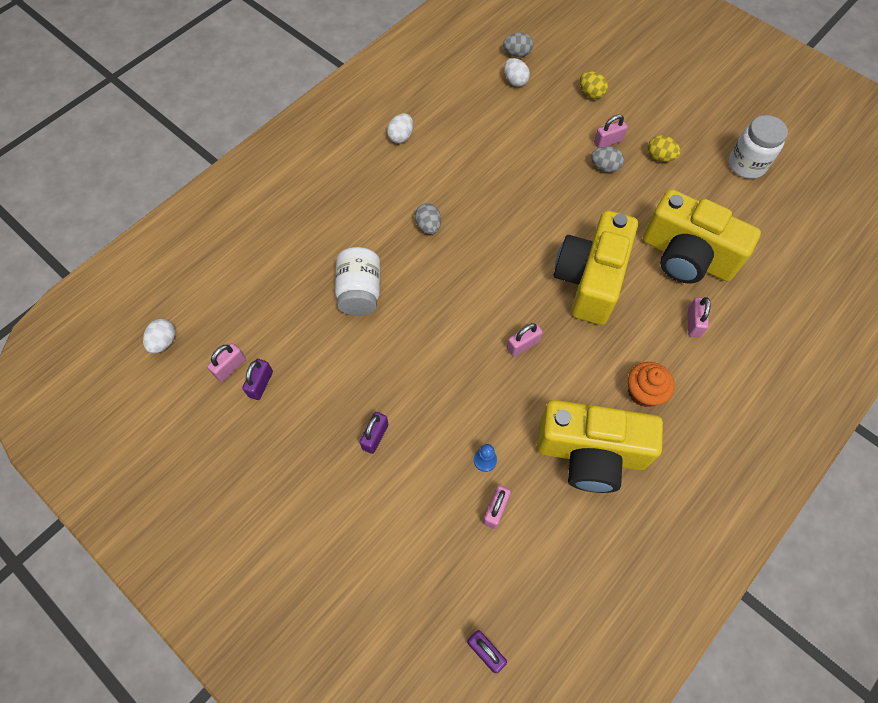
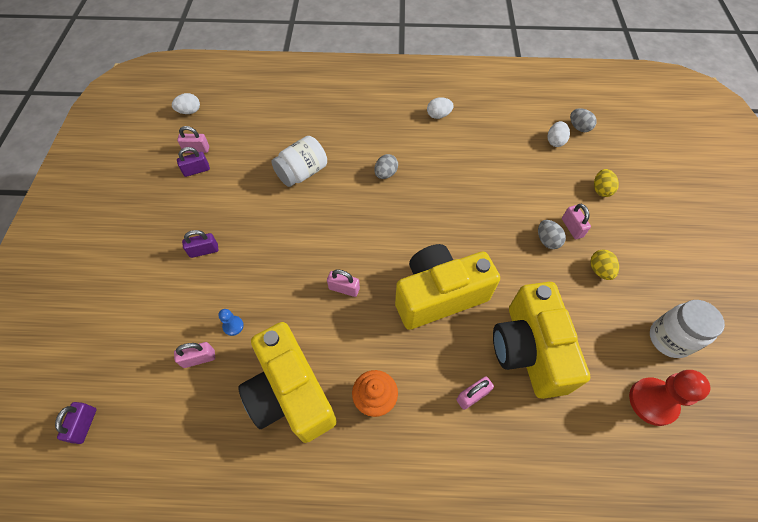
camera: 50 degrees right, 5 degrees down
(608, 142) = (572, 228): pink padlock -> pink padlock turned 45 degrees clockwise
(782, 215) = (652, 402): none -> red pawn

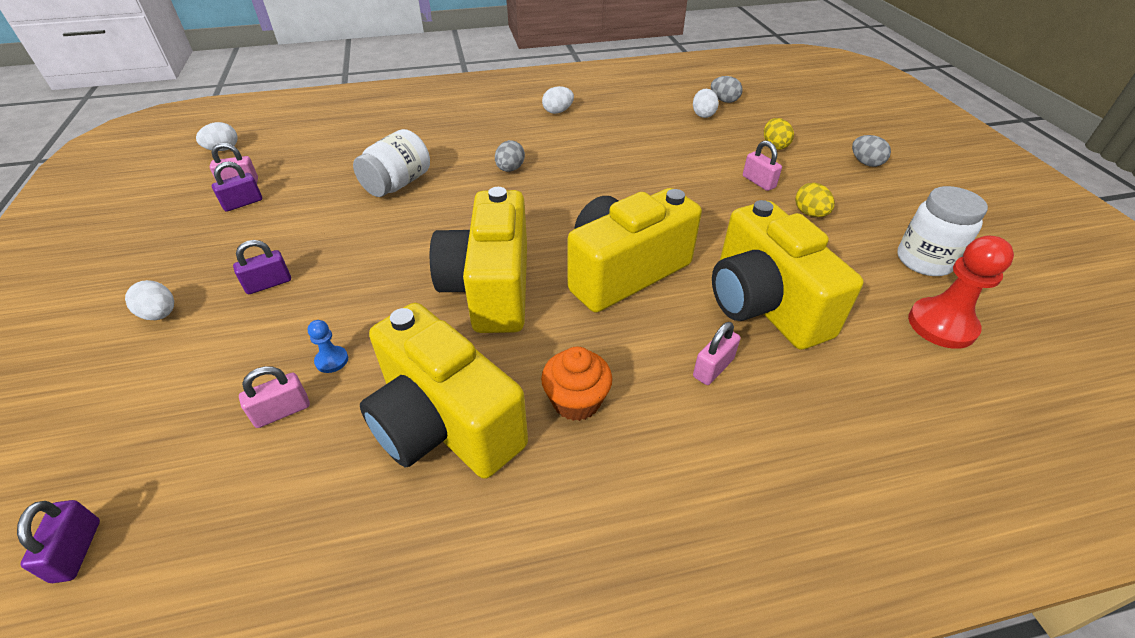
camera: 15 degrees left, 15 degrees down
(137, 262) = (160, 314): none -> white egg
(344, 288) = (490, 288): pink padlock -> yellow camera
(547, 240) = (735, 197): grey egg -> grey egg (865, 163)

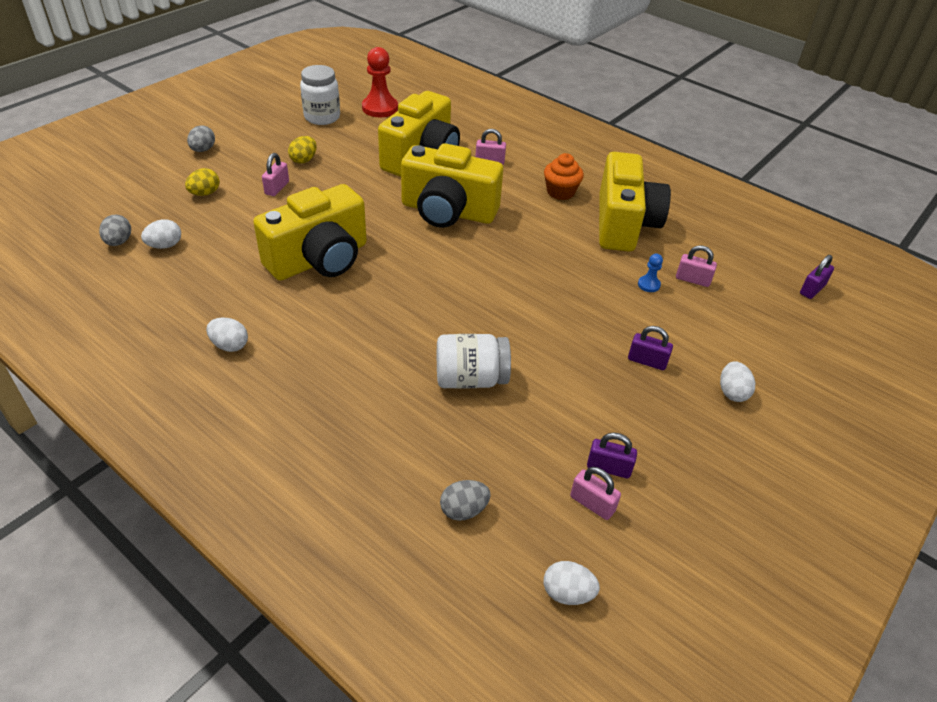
camera: 130 degrees left, 0 degrees up
(490, 288) = (524, 256): yellow camera -> yellow camera (319, 259)
(510, 169) = (377, 320): grey egg -> grey egg (464, 510)

